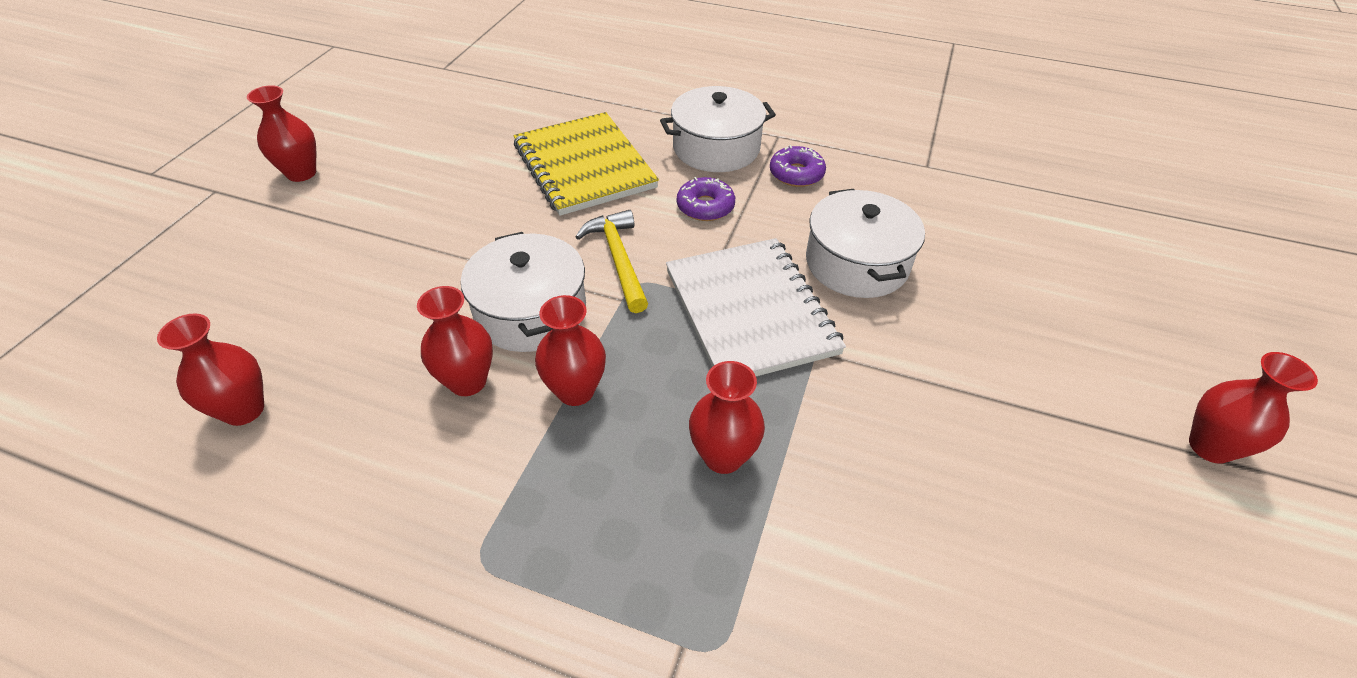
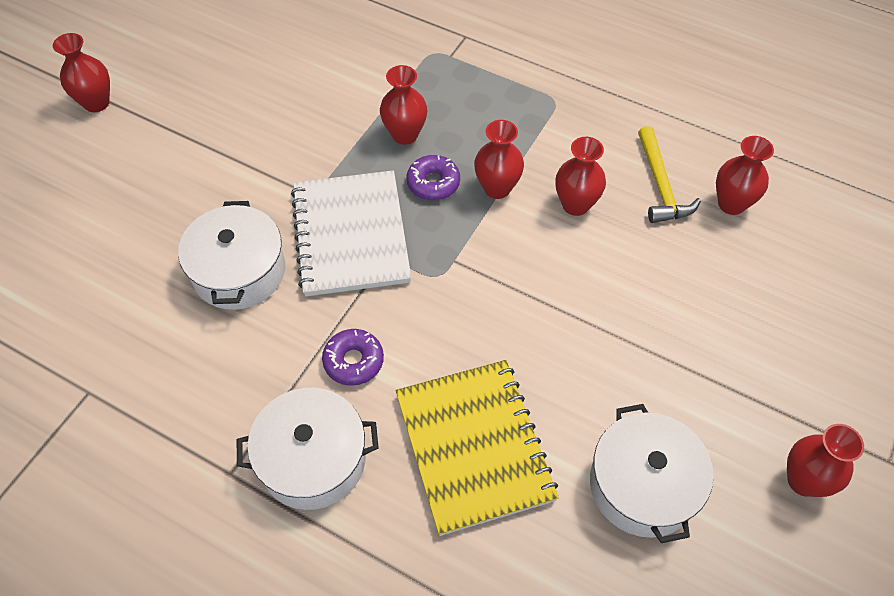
camera: 170 degrees left, 10 degrees up
(531, 312) = (530, 258): white pot -> white pot (643, 485)
(618, 259) = (451, 303): yellow hammer -> yellow hammer (660, 185)
(796, 174) = (239, 399): purple donut -> purple donut (433, 183)

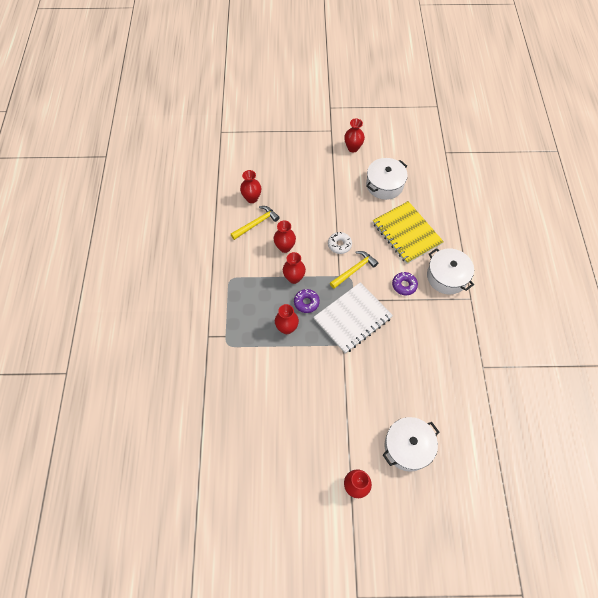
camera: 120 degrees left, 5 degrees up
(239, 271) = (397, 349): white pot -> white pot (407, 447)
(449, 292) = (354, 270): none -> yellow hammer
(474, 446) = (406, 233): yellow notebook -> yellow notebook turned 75 degrees counterclockwise
(525, 298) = (339, 245): none -> white donut

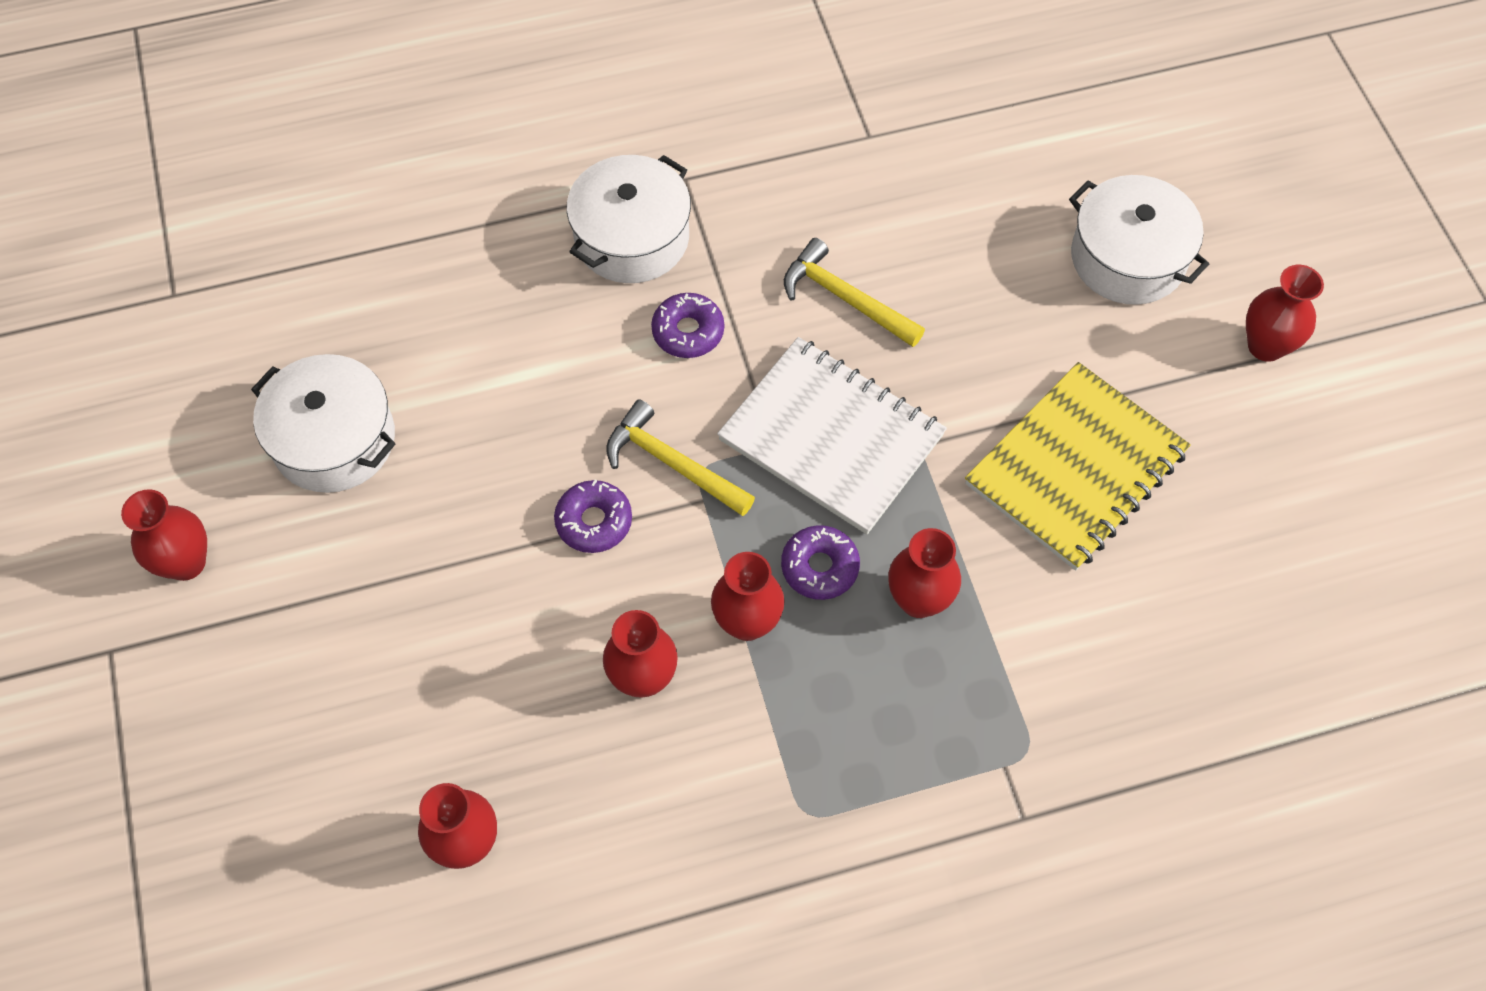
camera: 105 degrees left, 0 degrees up
(256, 223) = (570, 794): yellow hammer -> yellow hammer (845, 298)
(339, 245) = (594, 521): white donut -> purple donut
(406, 233) = (509, 352): yellow notebook -> yellow notebook (1076, 468)

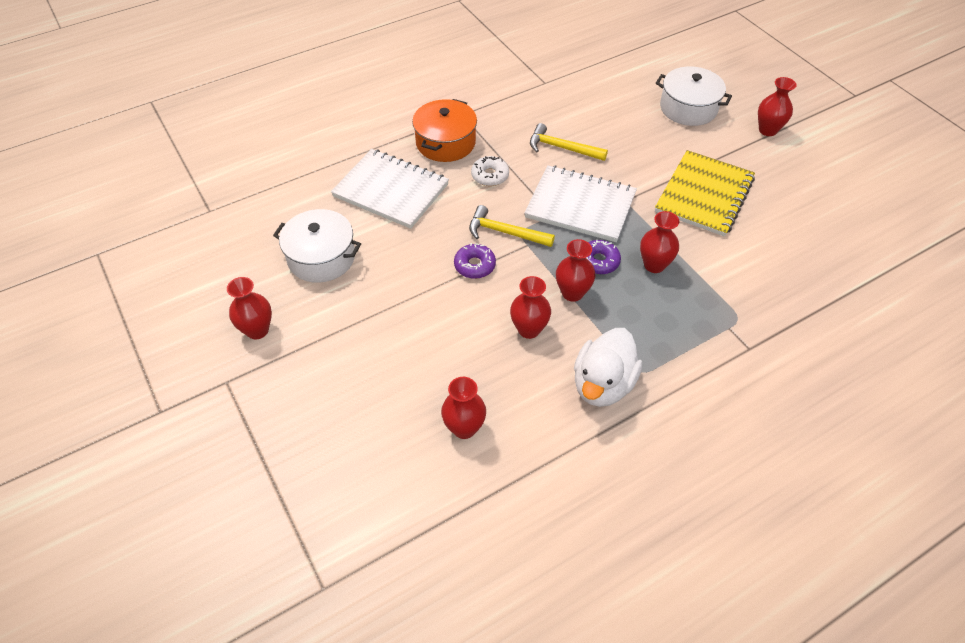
camera: 15 degrees left, 10 degrees down
(498, 324) = (391, 190): none -> white notebook
(632, 237) = (445, 142): white pot -> orange pot
(688, 331) = (490, 176): purple donut -> white donut
(731, 821) = (602, 384): none -> white duck

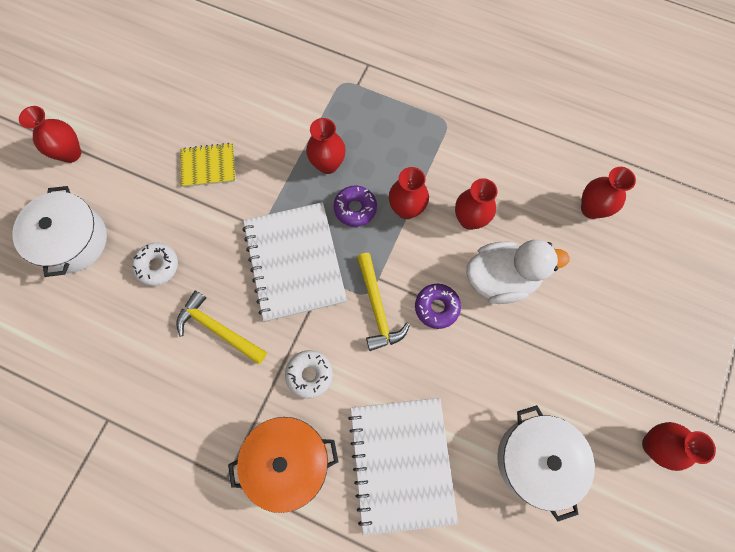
camera: 125 degrees left, 20 degrees up
(562, 148) = (218, 329): yellow hammer -> yellow hammer turned 135 degrees clockwise
(602, 384) = (477, 140): white duck -> white duck (501, 279)
(635, 138) = (157, 266): none -> white donut
(704, 195) = (208, 166): yellow notebook -> yellow notebook, size x0.53

